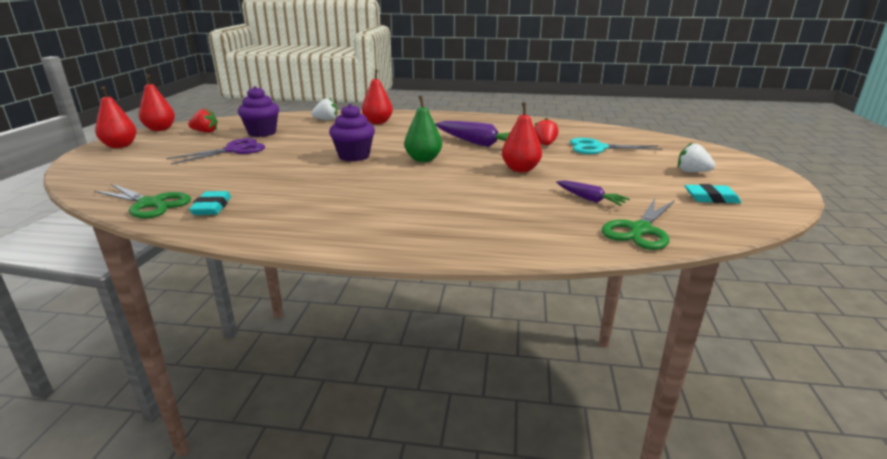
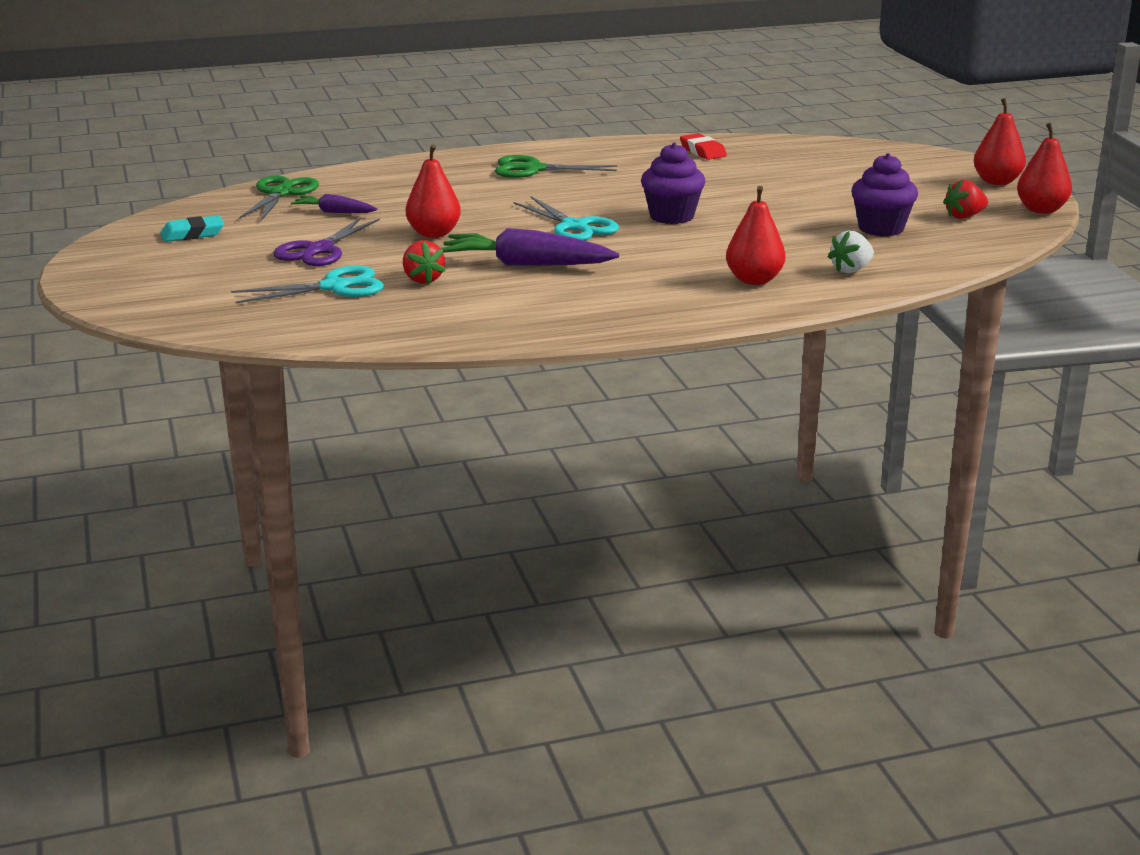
camera: 155 degrees right, 0 degrees up
(150, 204) = (764, 145): green scissors -> green scissors (533, 169)
(212, 207) = (702, 151): turquoise eraser -> red eraser
(234, 150) = (841, 199): purple scissors -> purple scissors (319, 250)
(423, 159) = (575, 227): green pear -> turquoise scissors
(692, 172) = (198, 266): white strawberry -> none

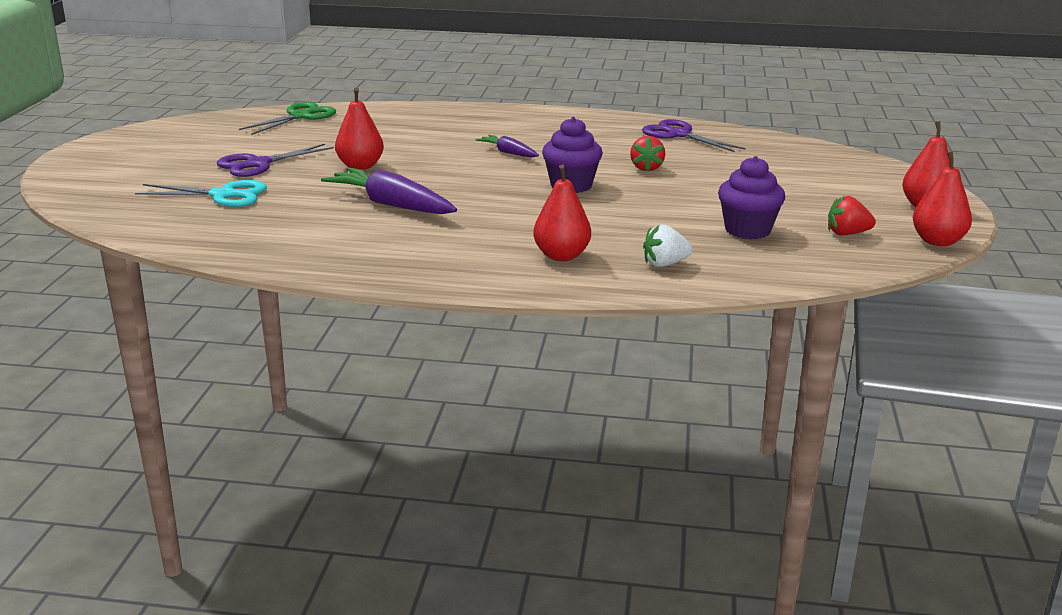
camera: 25 degrees right, 0 degrees up
(192, 234) = (193, 136): turquoise eraser -> none
(334, 212) = (314, 137): purple carrot -> purple carrot (508, 153)
(423, 279) = (295, 202): red strawberry -> red strawberry (646, 168)
(533, 169) = (515, 127): green scissors -> none
(575, 227) = (478, 180): turquoise scissors -> none
(702, 151) = (678, 134): red eraser -> purple scissors

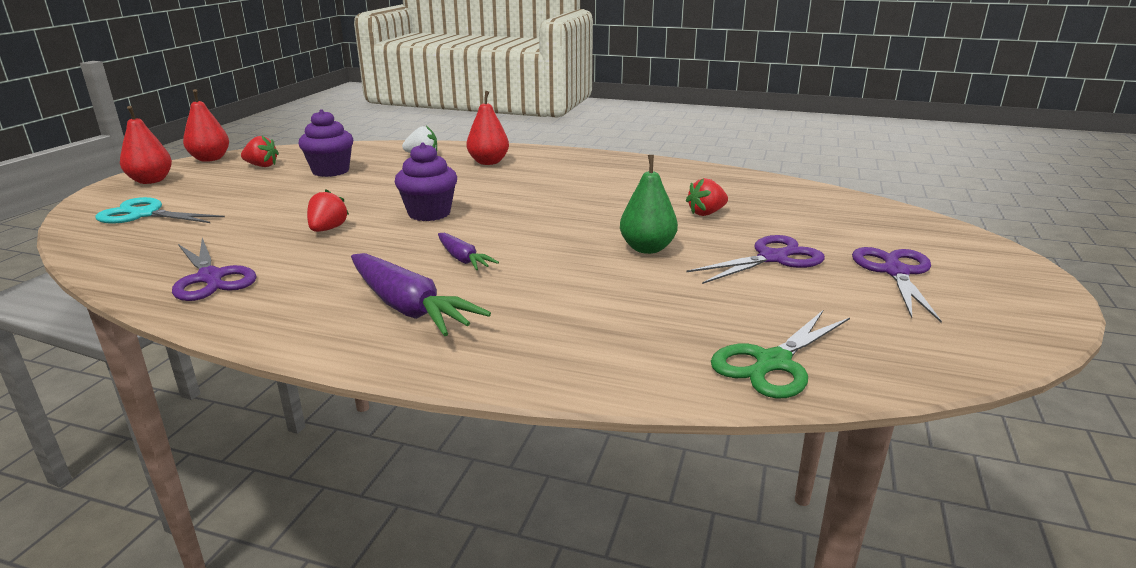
camera: 170 degrees left, 0 degrees up
(169, 159) = (895, 272): none -> purple scissors
(224, 195) = (780, 220): turquoise scissors -> turquoise scissors (144, 214)
(294, 199) = (706, 213): none -> red strawberry
(360, 166) = (647, 248): red pear -> green pear
(391, 205) = (611, 203): purple carrot -> purple carrot (409, 308)

